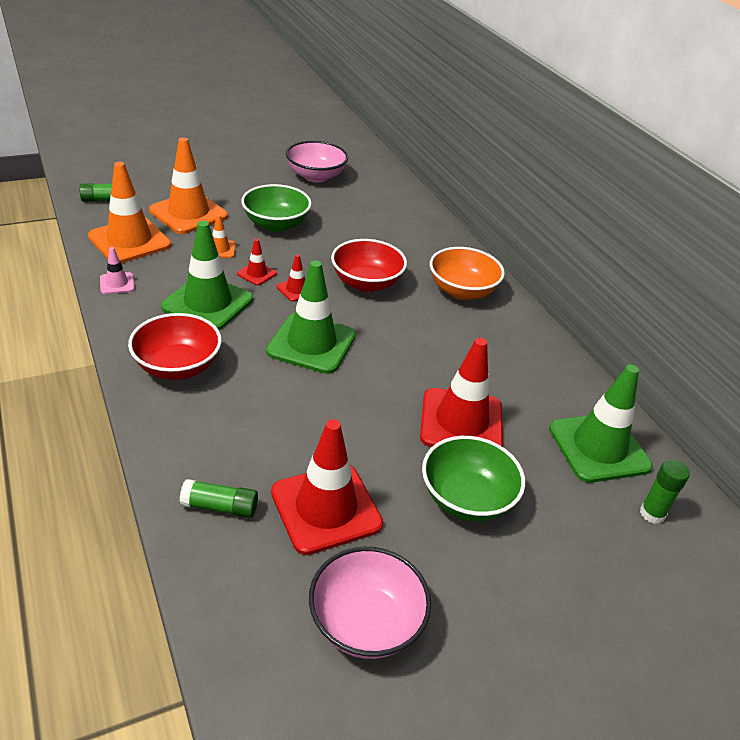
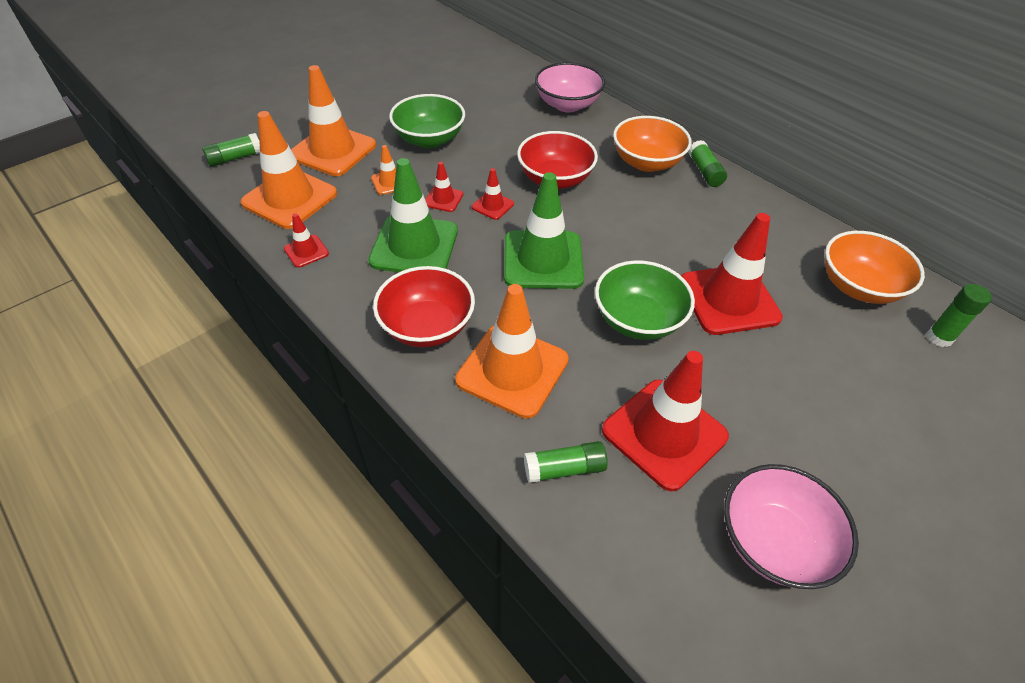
camera: 15 degrees left, 10 degrees up
(117, 283) = (306, 251): pink traffic cone -> red traffic cone
(227, 420) = (512, 370): none -> orange traffic cone
(316, 176) = (436, 76): pink bowl -> pink bowl (567, 105)
(466, 498) = (781, 377): green bowl -> green bowl (638, 320)
(513, 312) = (704, 172): none -> green glue stick
(599, 447) = (858, 287): green traffic cone -> orange bowl

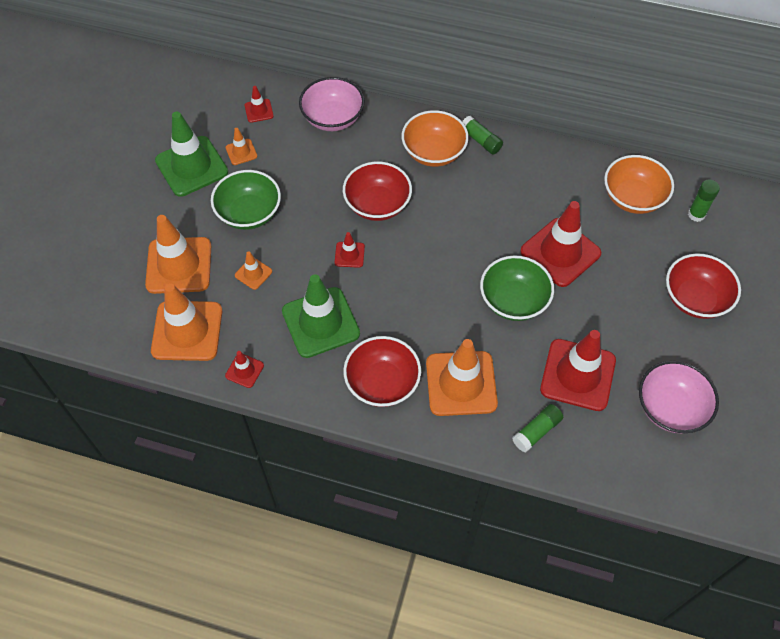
camera: 30 degrees left, 10 degrees up
(235, 158) = (102, 316): green glue stick -> none
(443, 199) = (308, 268): red traffic cone -> red traffic cone (259, 111)
(464, 98) = (241, 152): none -> orange traffic cone
(543, 260) = (420, 285): green traffic cone -> green traffic cone (191, 166)
(887, 427) = (695, 298): none -> red bowl

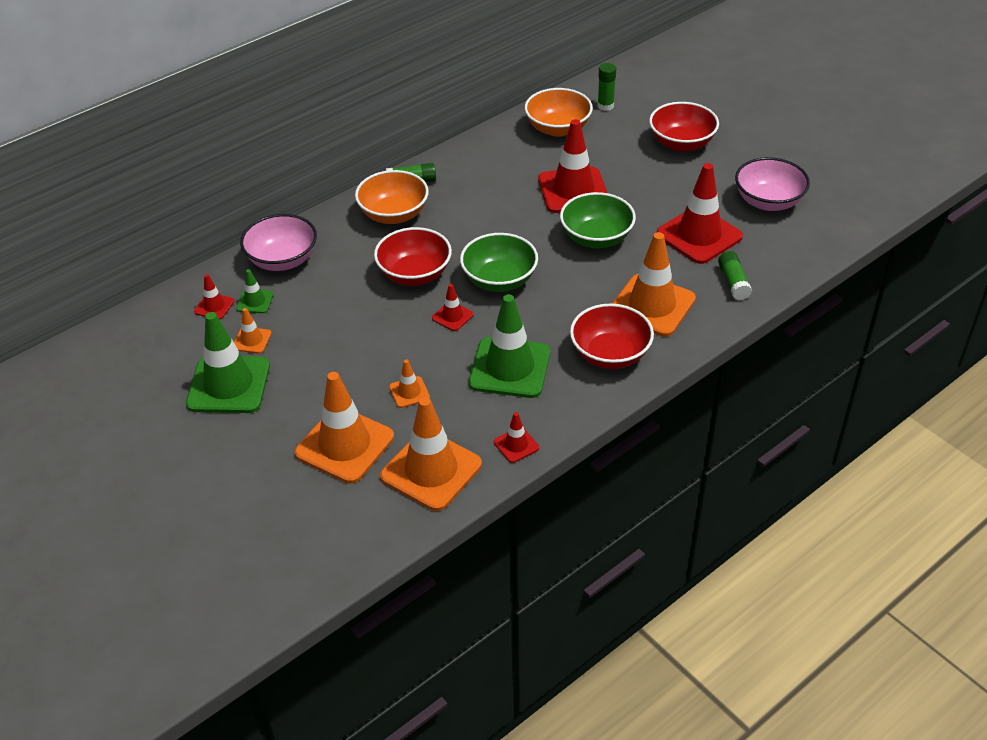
camera: 55 degrees left, 15 degrees down
(249, 213) = (333, 365): green bowl -> green bowl (499, 280)
(279, 129) = (255, 301): none -> green traffic cone

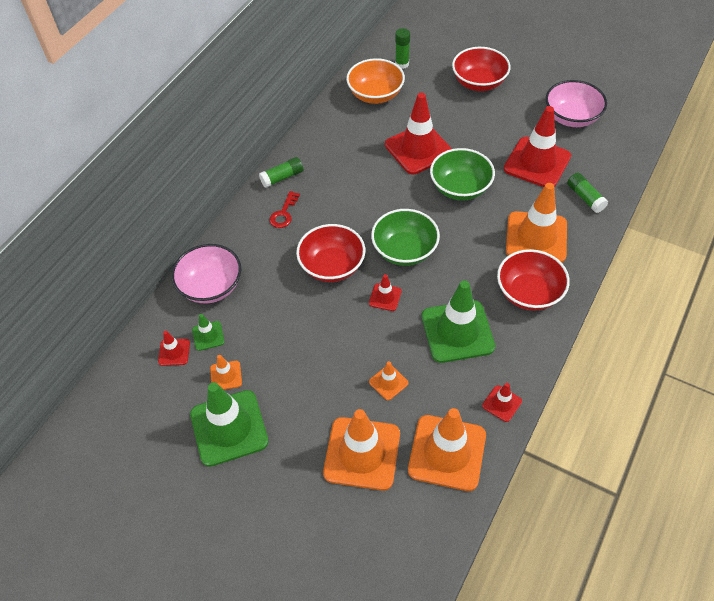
camera: 20 degrees left, 10 degrees up
(394, 214) = (284, 213): orange bowl -> red key

